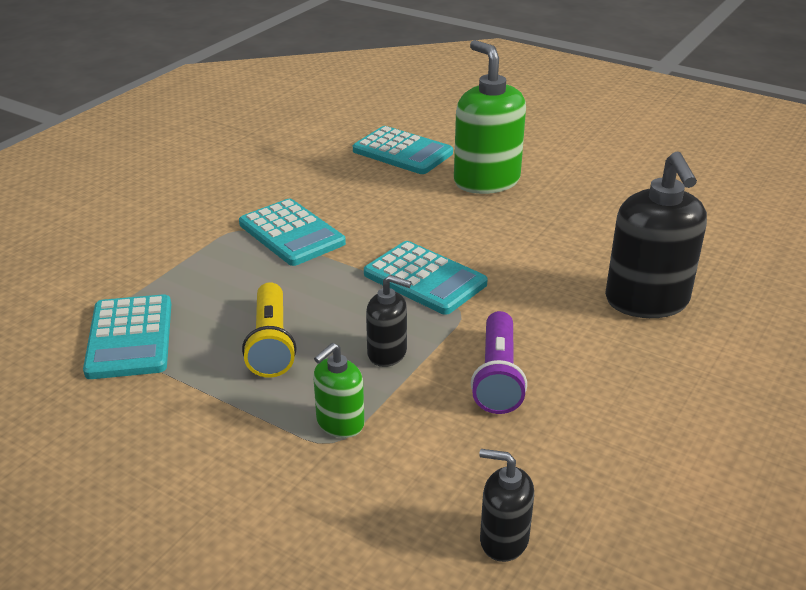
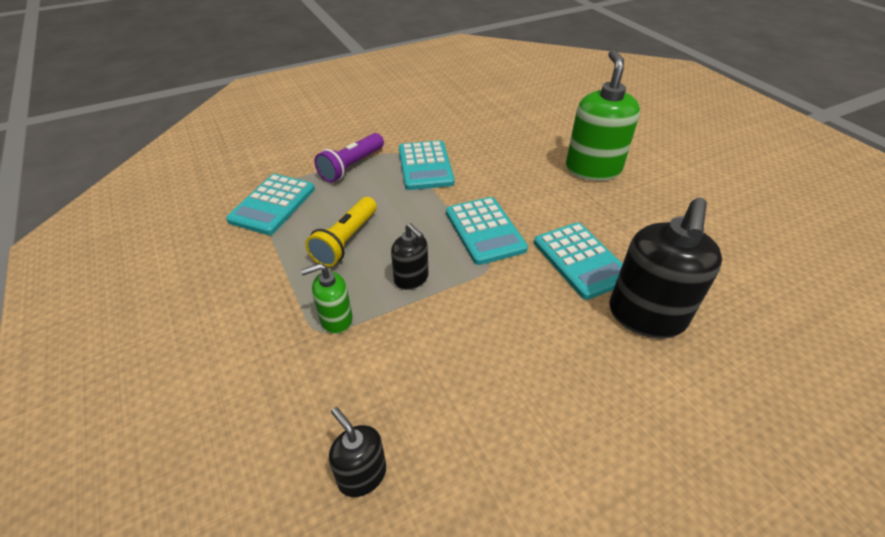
camera: 30 degrees right, 10 degrees up
(402, 152) = (548, 129): turquoise calculator -> turquoise calculator (580, 260)
(498, 376) = (472, 331): purple flashlight -> purple flashlight (352, 166)

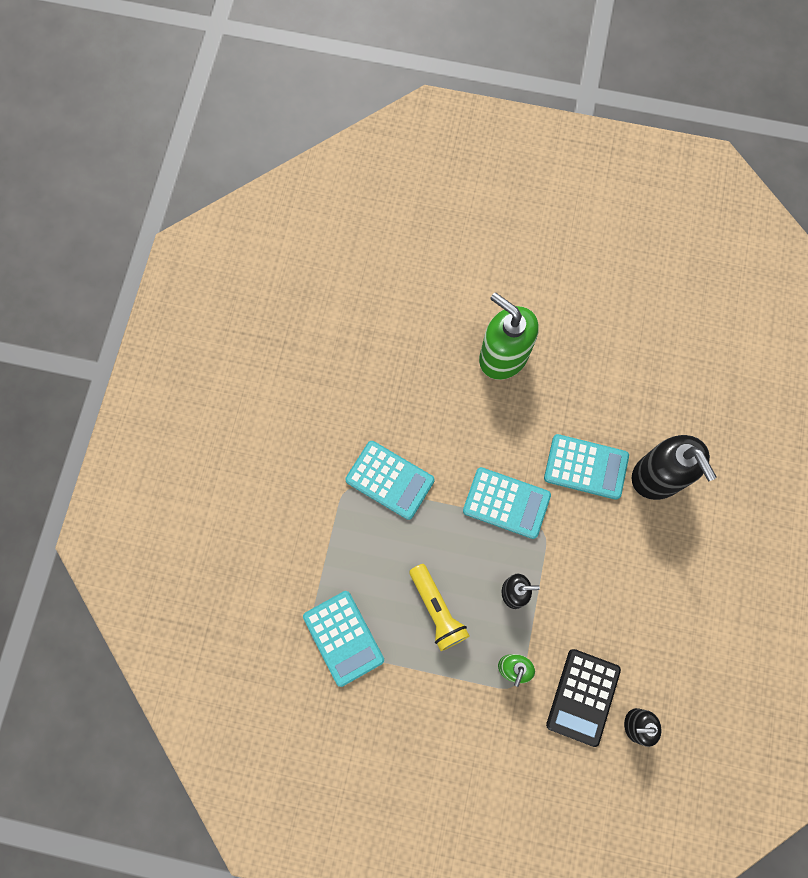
camera: 50 degrees left, 30 degrees up
(352, 166) = (339, 539): purple flashlight -> none
(353, 396) = (582, 697): none -> black calculator

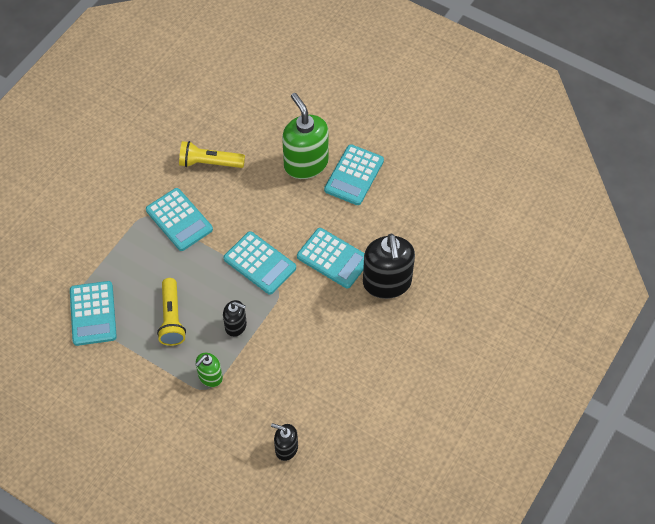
camera: 20 degrees right, 15 degrees down
(392, 393) = (209, 163): none -> yellow flashlight
(563, 352) = (354, 175): none -> turquoise calculator
(582, 697) = (254, 414): black calculator -> none

